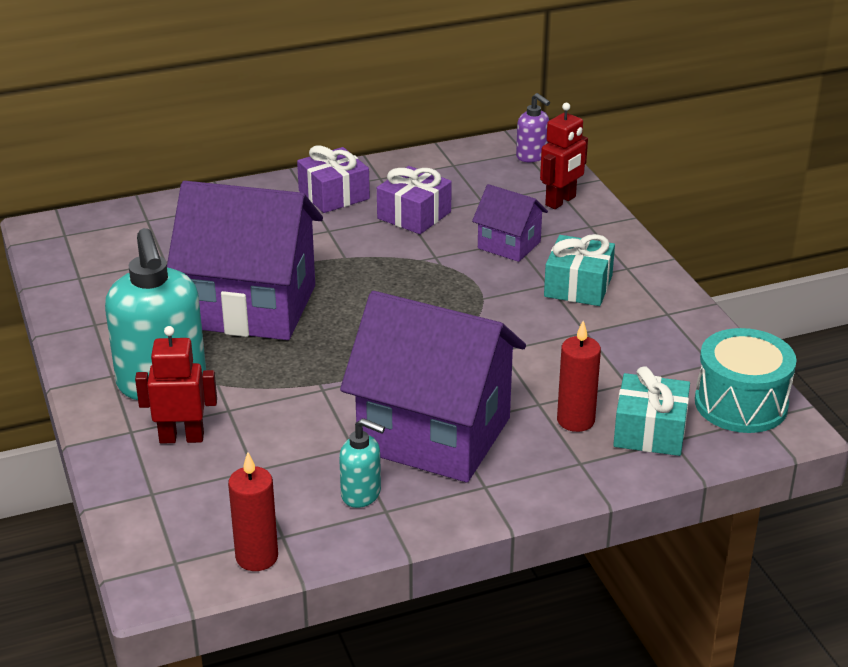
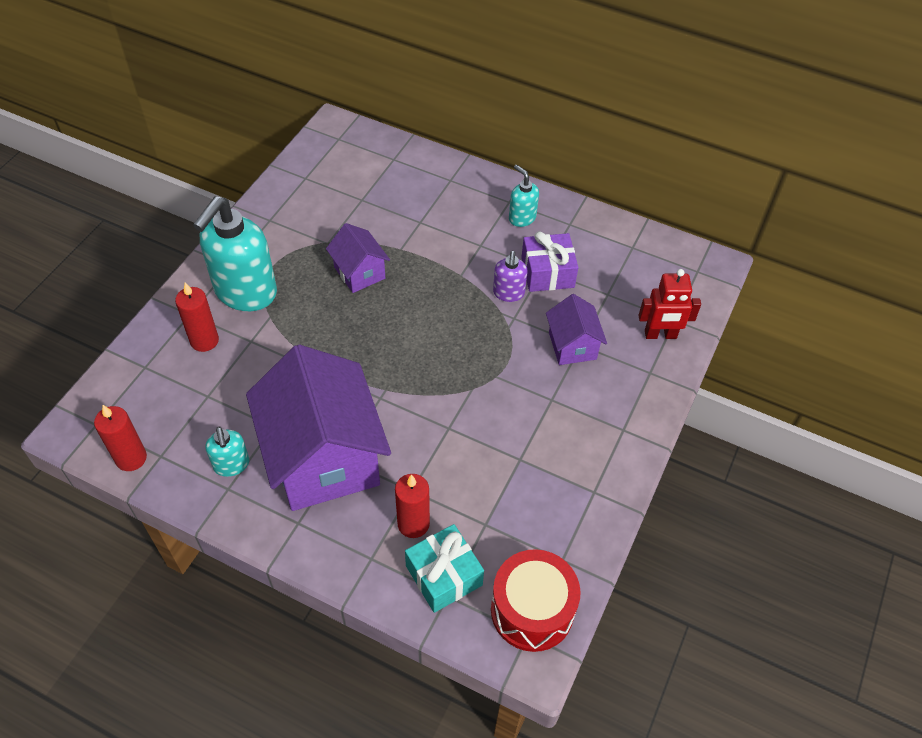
camera: 45 degrees right, 20 degrees up
(181, 438) = (204, 341): red robot -> red candle
(251, 307) = (359, 273): purple house -> purple house, size x0.48
(334, 195) = (522, 218): purple gift -> turquoise soap dispenser
(532, 156) = (697, 279): purple soap dispenser -> purple soap dispenser (508, 293)
(578, 286) = (568, 417): turquoise gift -> none
(741, 404) = (532, 610): turquoise drum -> red drum

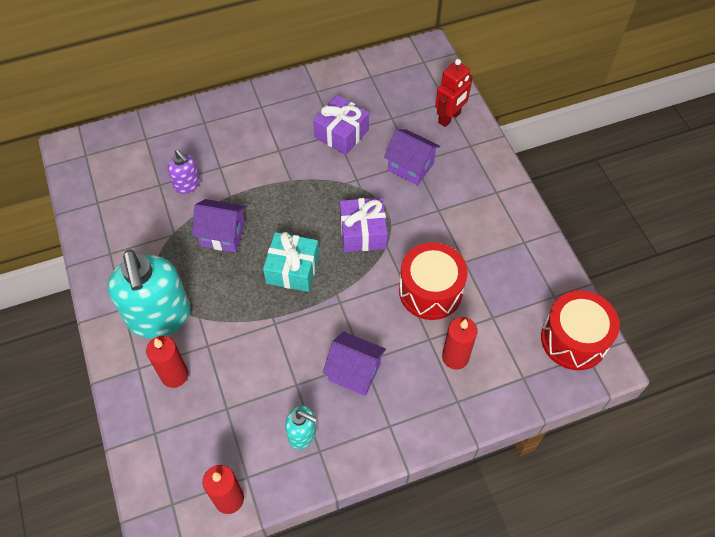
camera: 45 degrees left, 5 degrees up
(324, 458) = (354, 372): purple house -> purple house, size x0.48
(444, 575) = (508, 368): turquoise gift -> turquoise gift (292, 269)
(460, 455) = (430, 291): none -> red drum
(465, 362) = (363, 232): none -> purple gift
(508, 293) = (334, 166): purple soap dispenser -> purple soap dispenser (187, 185)
(522, 218) = (282, 111): turquoise soap dispenser -> none

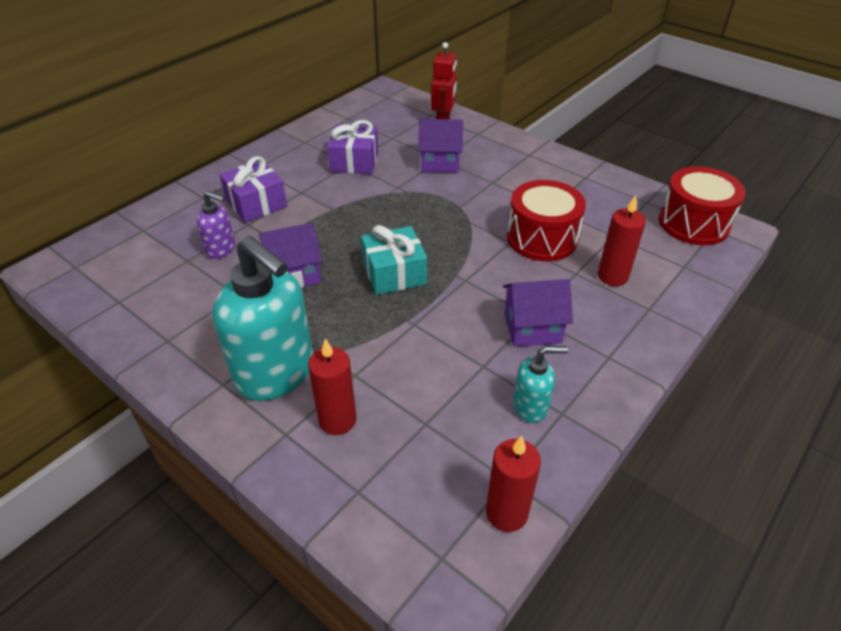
camera: 30 degrees left, 15 degrees down
(363, 232) = (439, 221): purple gift -> purple gift (256, 203)

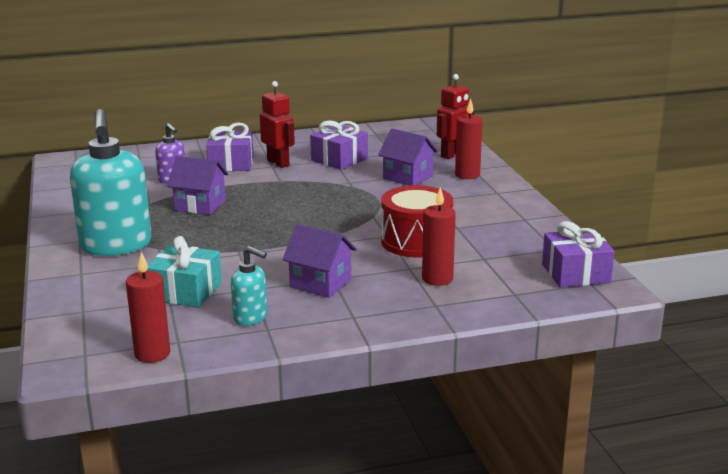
camera: 35 degrees right, 20 degrees down
(303, 186) = (278, 163): none -> red robot
(337, 420) = (119, 278): red candle -> red candle (467, 175)
(394, 273) = (268, 225): turquoise gift -> turquoise gift (185, 291)
(693, 223) = (575, 273): red drum -> purple gift

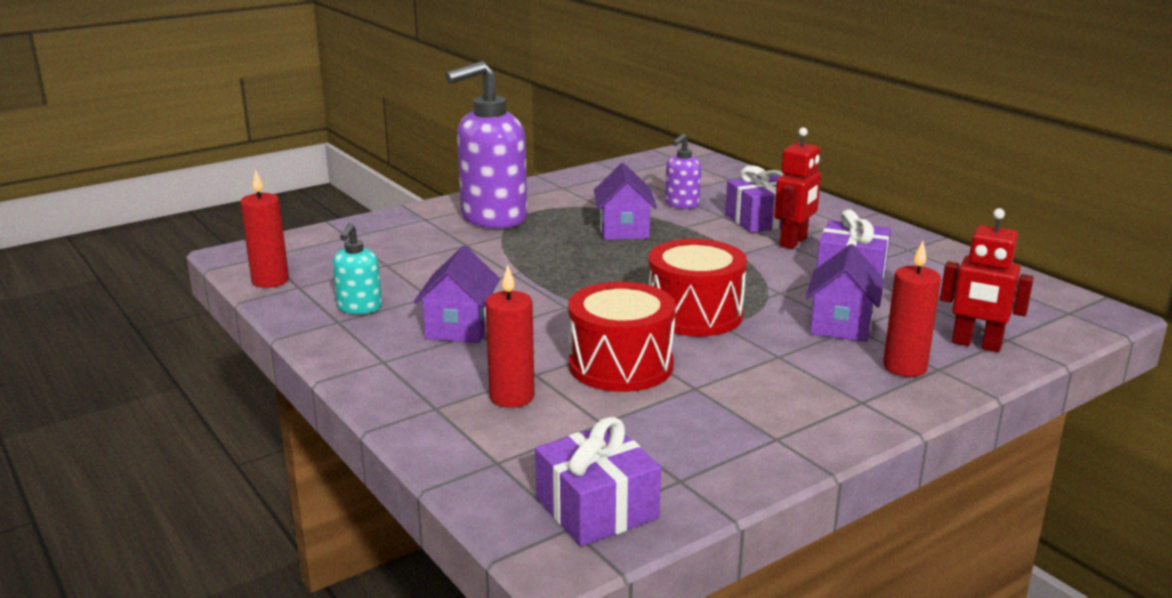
camera: 70 degrees right, 0 degrees up
(116, 246) = (493, 218): turquoise soap dispenser -> purple soap dispenser
(185, 291) = (406, 267): turquoise gift -> none
(362, 209) = (694, 314): none -> red drum

